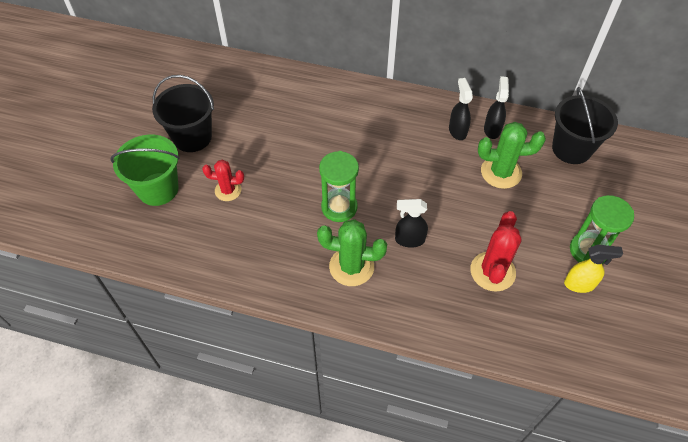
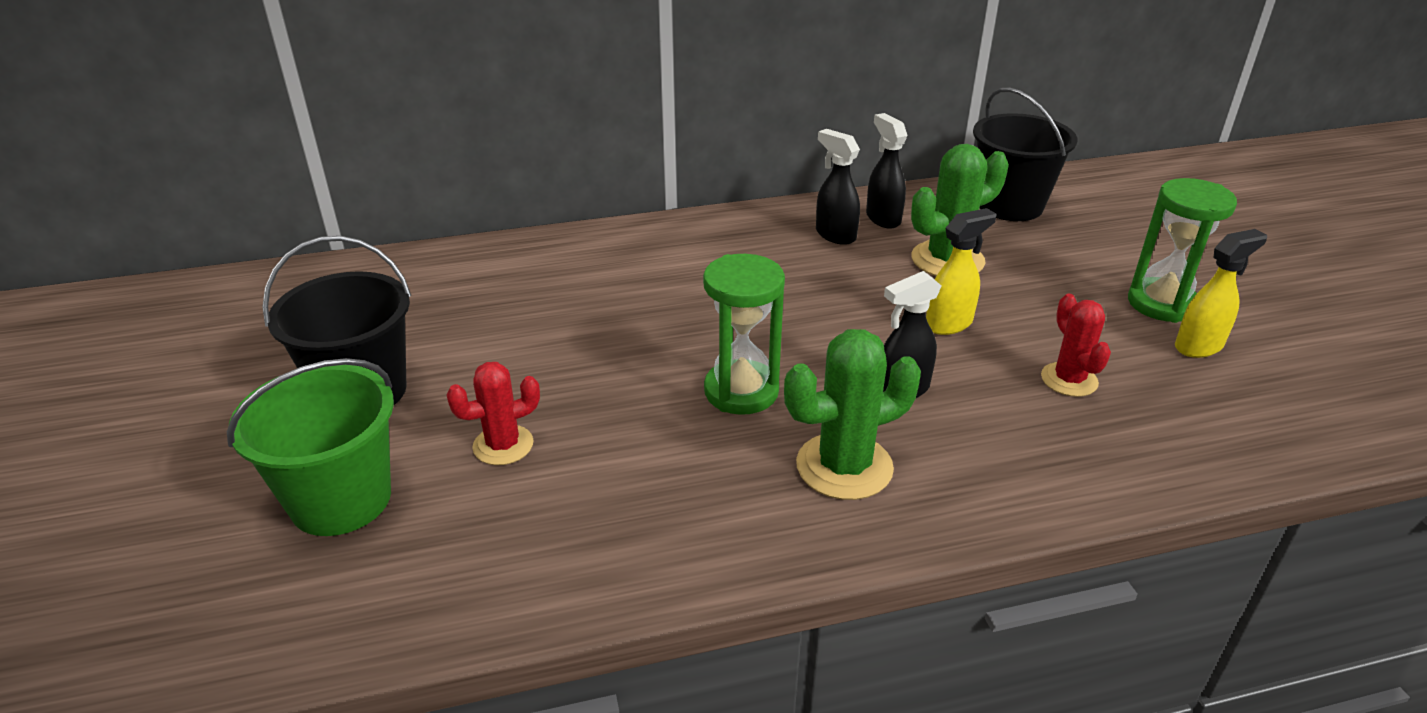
camera: 30 degrees left, 20 degrees down
(465, 213) = (949, 324): none -> yellow spray bottle
(492, 271) = (1069, 380): red cactus -> red cactus, size x0.64

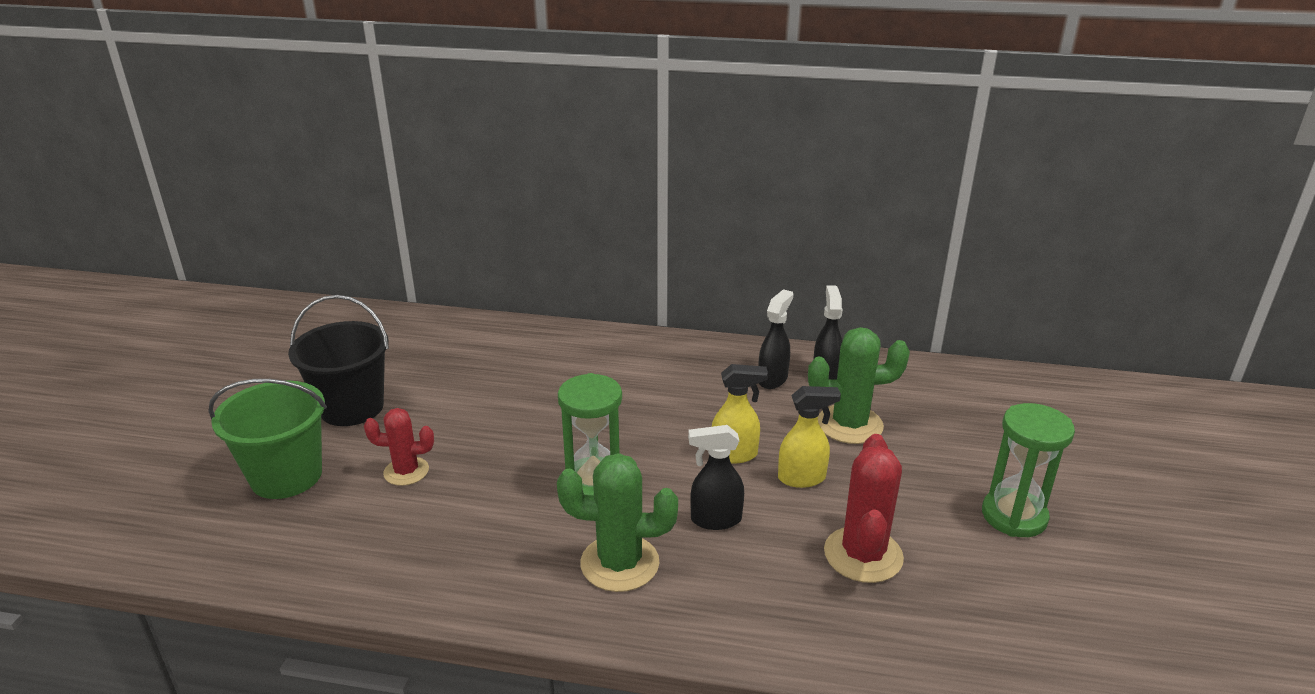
camera: 25 degrees right, 5 degrees down
(835, 235) = (773, 379): black spray bottle -> black spray bottle turned 45 degrees clockwise
(1010, 205) = (951, 391): black bucket -> none
(1069, 380) = (863, 555): red cactus -> red cactus, size x1.57
(1199, 346) = (1013, 563): yellow spray bottle -> yellow spray bottle (735, 455)

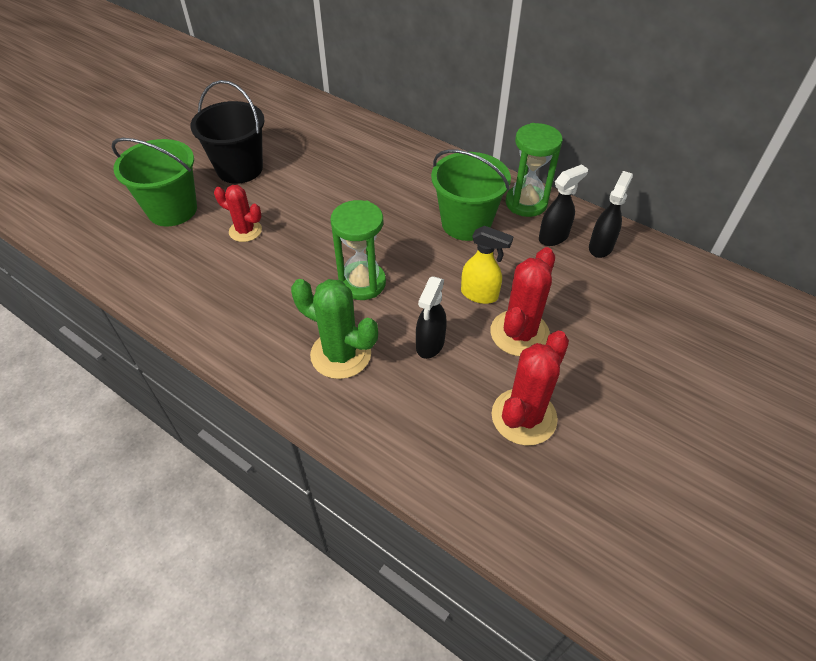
camera: 25 degrees right, 20 degrees up
(671, 391) = (466, 223): none -> green bucket
(715, 520) = (430, 344): black spray bottle -> black spray bottle turned 90 degrees counterclockwise
(802, 478) = (519, 333): yellow spray bottle -> red cactus
(850, 424) = (590, 299): green cactus -> none
(1014, 516) = (676, 431): green hourglass -> green hourglass (526, 203)

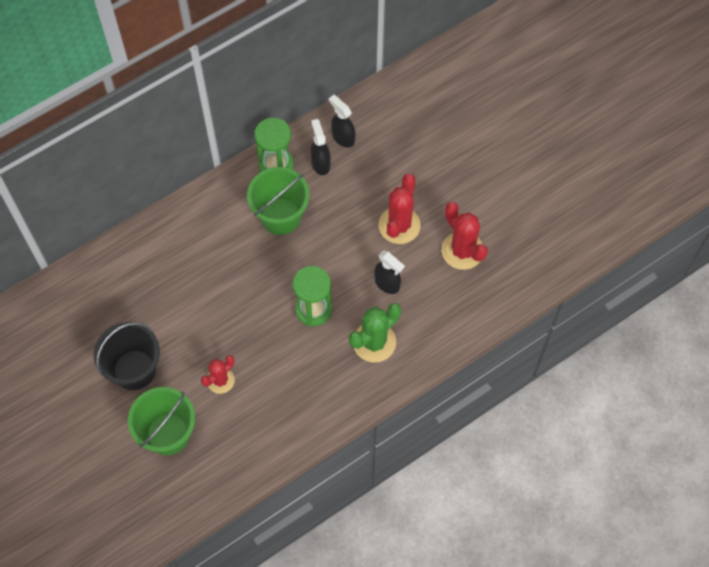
camera: 70 degrees left, 15 degrees up
(480, 294) = (356, 236): yellow spray bottle -> none
(519, 333) = (399, 225): red cactus -> red cactus turned 60 degrees clockwise

